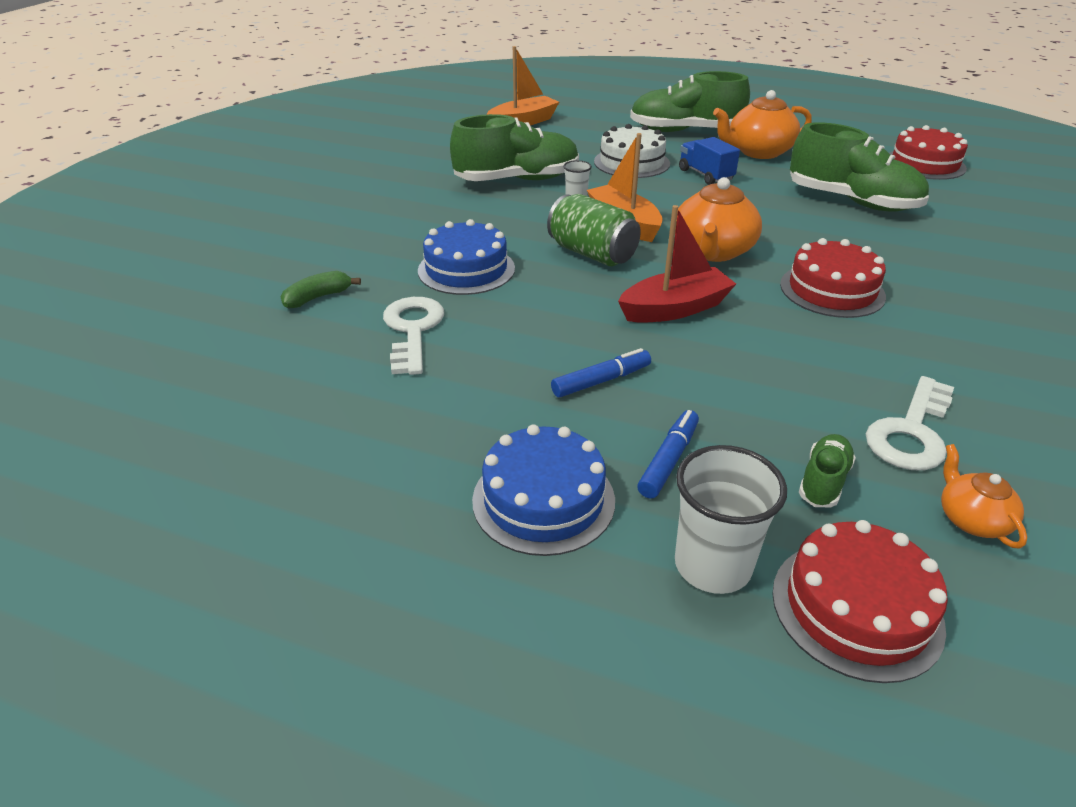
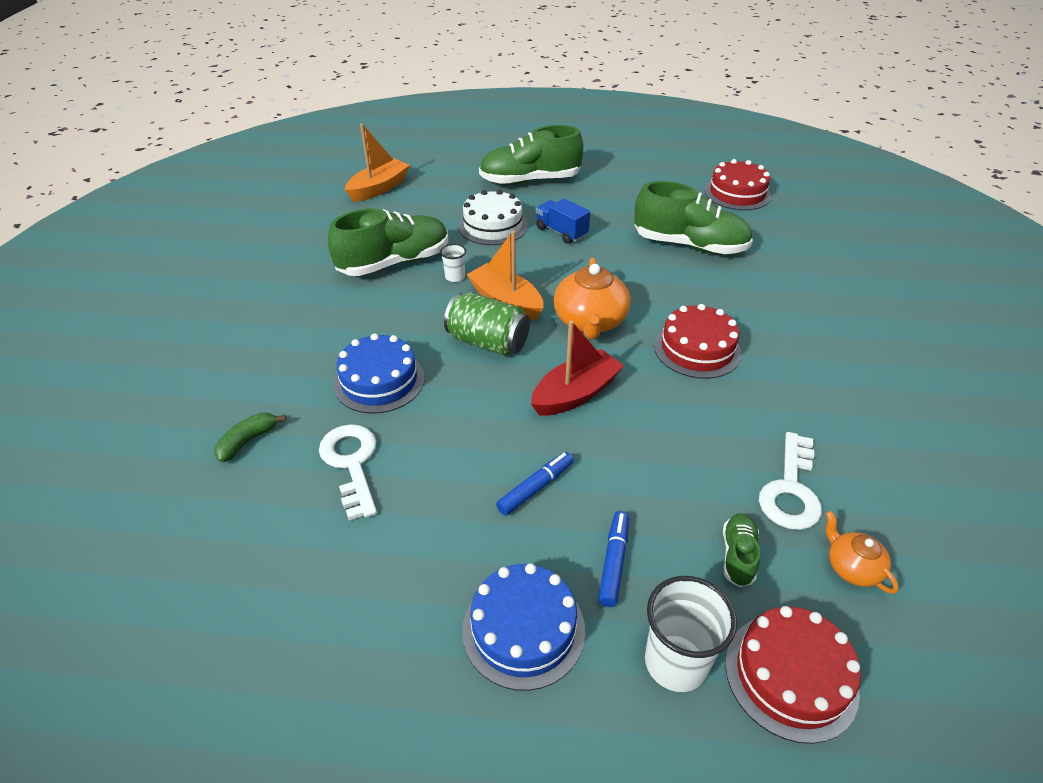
camera: 15 degrees left, 5 degrees up
(758, 152) = (599, 198): orange teapot -> none

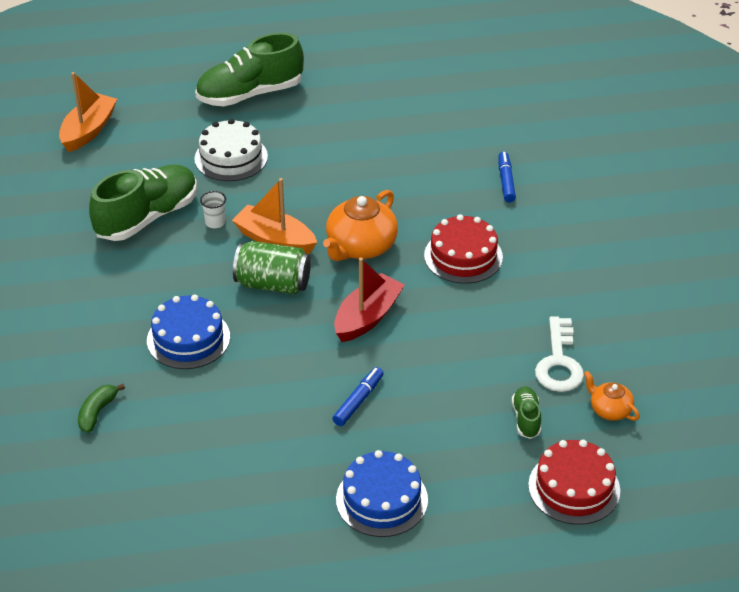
camera: 15 degrees left, 0 degrees up
(351, 463) = (198, 412): white key -> none
(561, 232) = (303, 153): blue truck -> none
(590, 322) = (360, 246): orange teapot -> orange teapot turned 45 degrees clockwise
(613, 562) = (435, 442): blue marker -> blue marker (506, 181)
(675, 662) = (494, 496): white cup -> none
(689, 245) = (434, 147): green shoe -> none
(737, 193) = (470, 76): red cake -> none

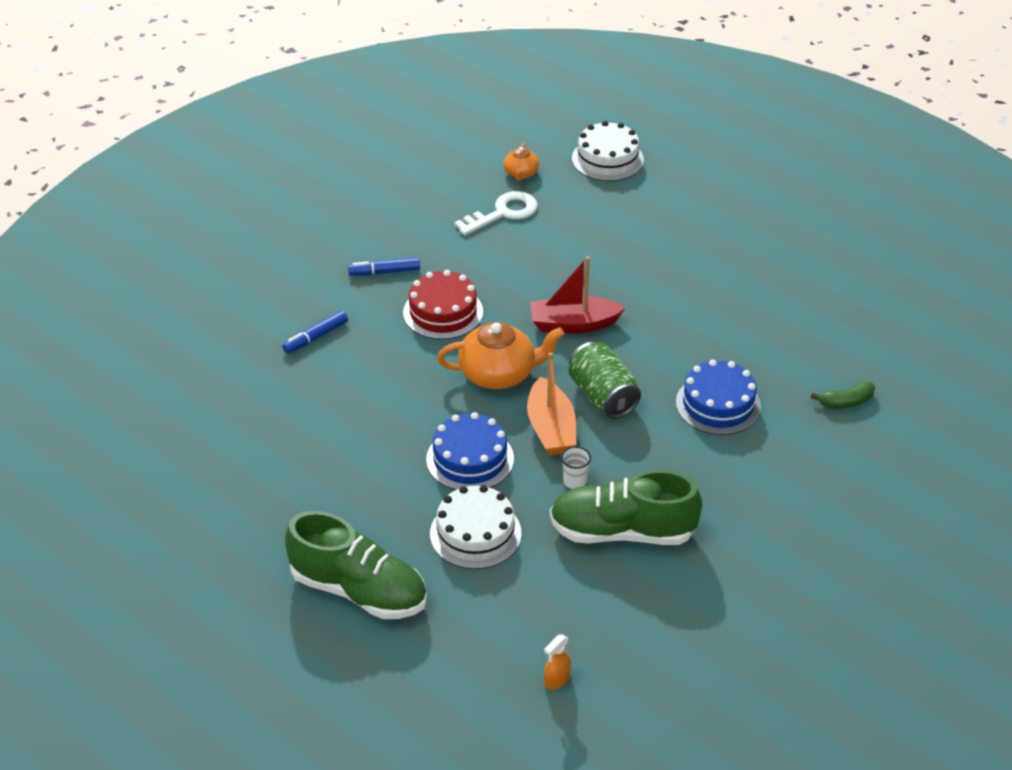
camera: 130 degrees left, 0 degrees up
(88, 130) = (556, 679): orange boat -> orange spray bottle
(358, 401) = (659, 282): blue marker -> blue marker (384, 272)
(382, 499) = (724, 227): blue cake -> blue cake (470, 459)
(526, 419) = (575, 203): green shoe -> none
(574, 488) = (607, 159): red cake -> white cake

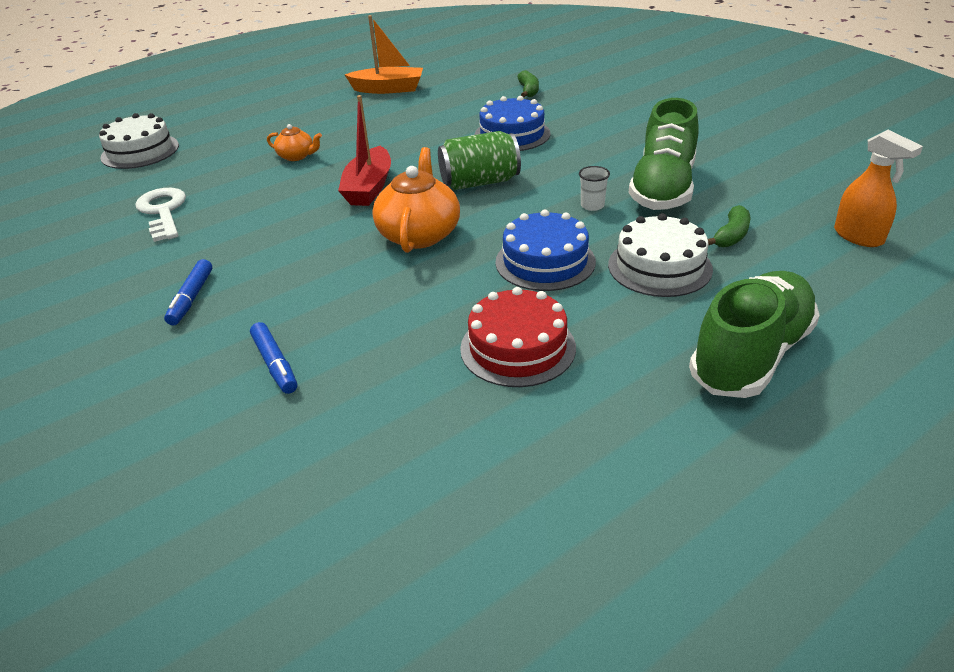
camera: 75 degrees left, 5 degrees down
(443, 312) = (297, 261): red cake -> red cake (517, 348)
(521, 173) = (109, 197): orange teapot -> orange teapot (297, 156)
(538, 583) = (731, 236): none -> green banana
(551, 429) = (515, 212): orange boat -> orange boat (388, 89)
(556, 679) = (858, 236): orange spray bottle -> orange spray bottle, size x1.63

